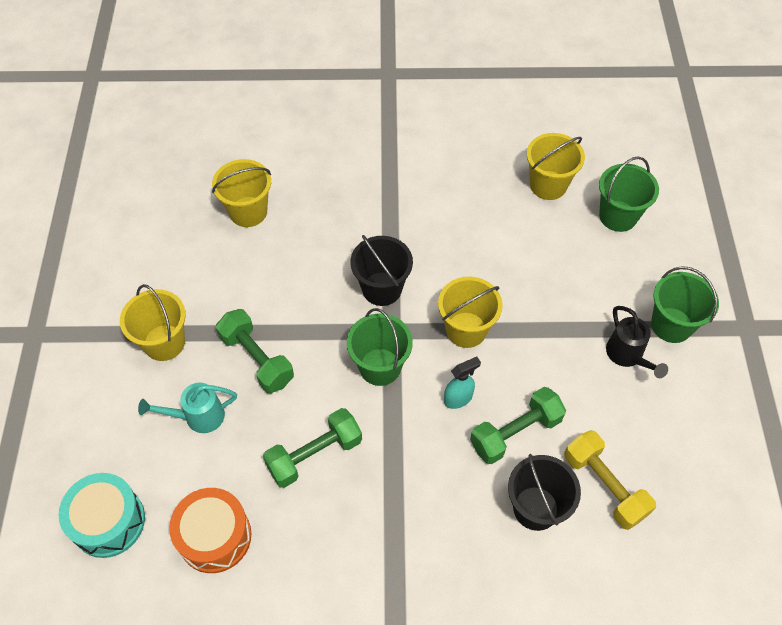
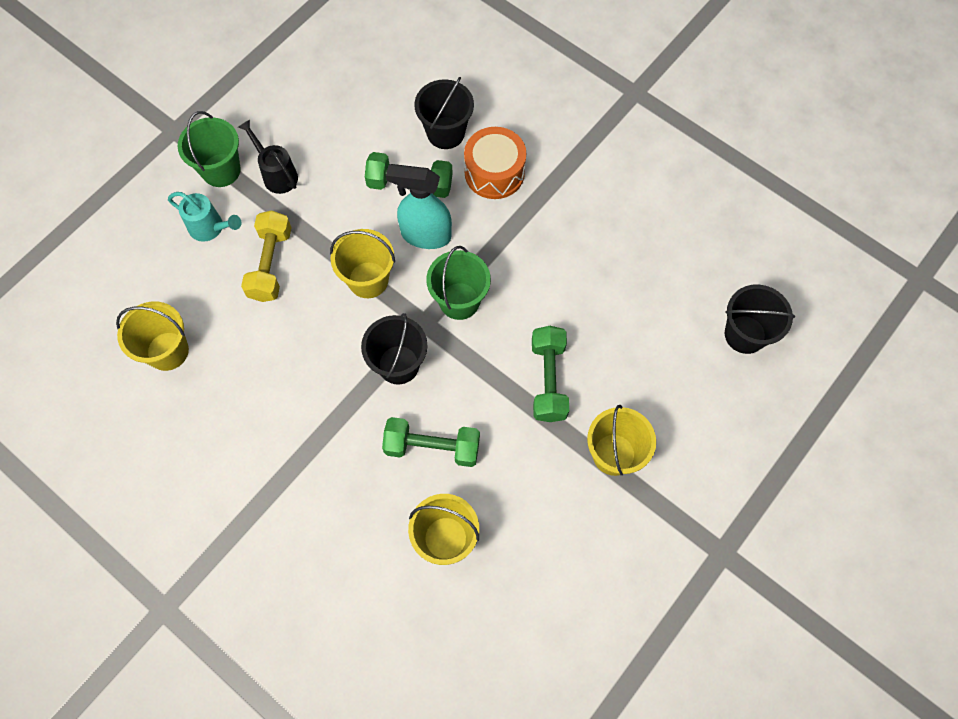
camera: 140 degrees left, 10 degrees up
(108, 521) = (745, 334): turquoise drum -> black bucket
(198, 416) = (628, 366): turquoise watering can -> turquoise watering can (210, 228)
(215, 536) = (674, 269): orange drum -> orange drum (494, 172)
(314, 454) = (562, 273): green dumbbell -> green dumbbell (432, 447)
(458, 398) = (425, 235): turquoise spray bottle -> turquoise spray bottle, size x1.77
(604, 486) = (388, 113): yellow dumbbell -> yellow dumbbell (270, 264)
(618, 216) = (150, 278): green bucket -> none
(627, 355) = (277, 174): black watering can -> black watering can turned 60 degrees counterclockwise

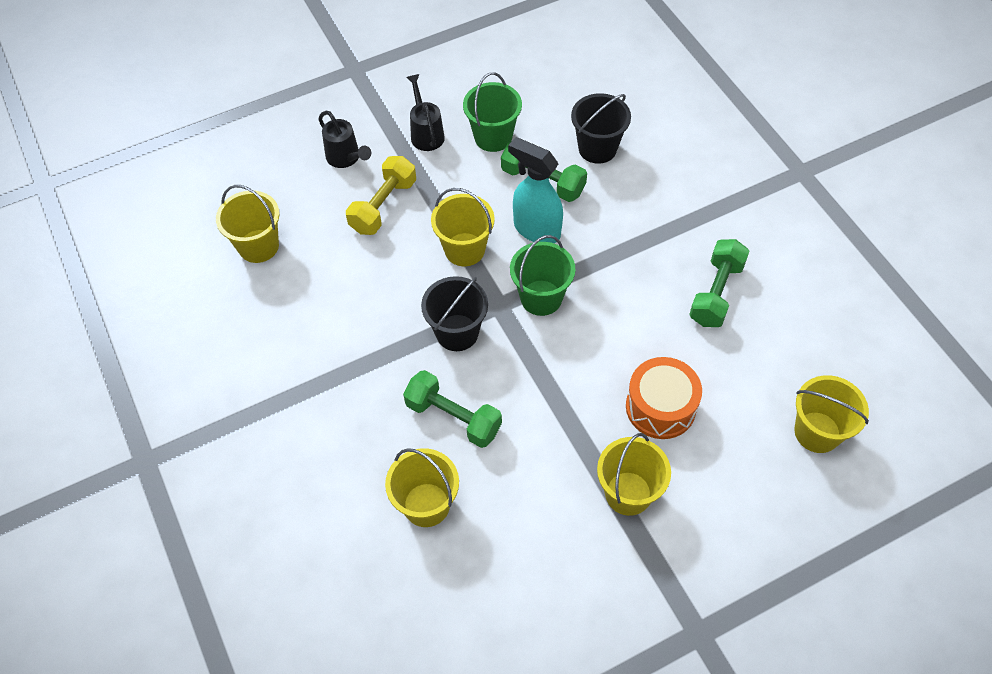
camera: 25 degrees right, 10 degrees down
(210, 228) = (346, 158): turquoise watering can -> black watering can
(221, 170) = (379, 114): green bucket -> green bucket (493, 137)
(494, 172) = (628, 197): orange drum -> orange drum (660, 407)
(548, 380) = (594, 400): green dumbbell -> green dumbbell (716, 293)
(745, 334) = (817, 432): black bucket -> yellow bucket

